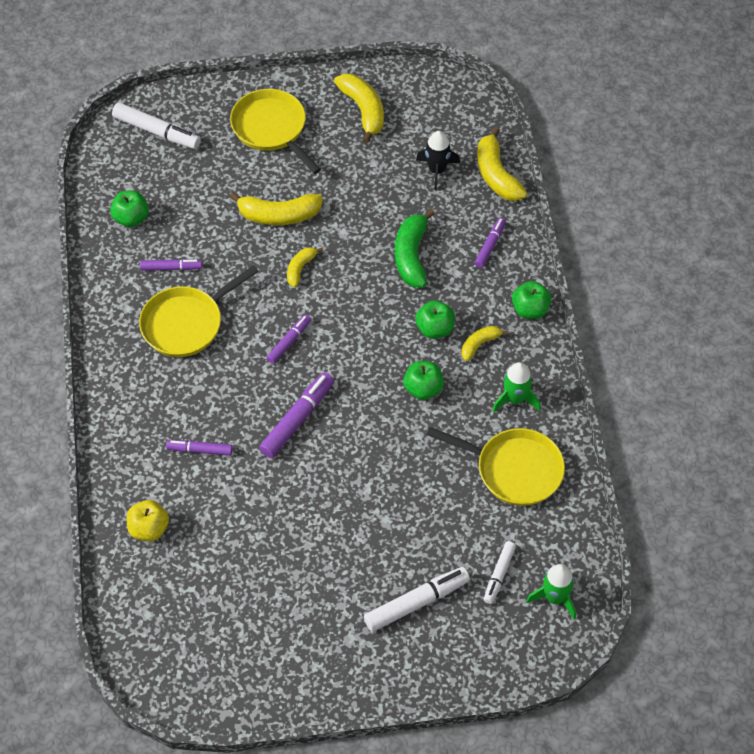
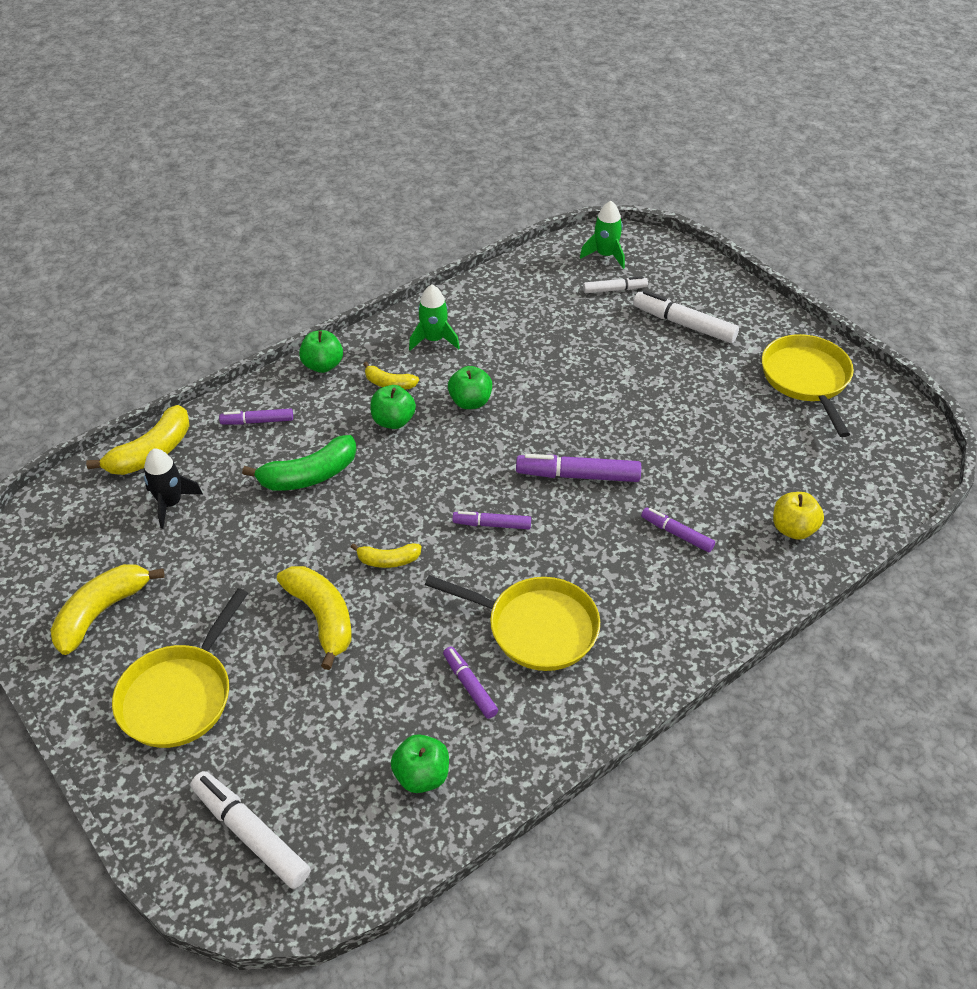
camera: 120 degrees left, 10 degrees down
(157, 131) = (251, 834): white marker -> white marker turned 45 degrees counterclockwise
(200, 450) = (677, 534): purple marker -> purple marker turned 150 degrees clockwise
(513, 469) = (508, 315): yellow pan -> yellow pan (806, 380)

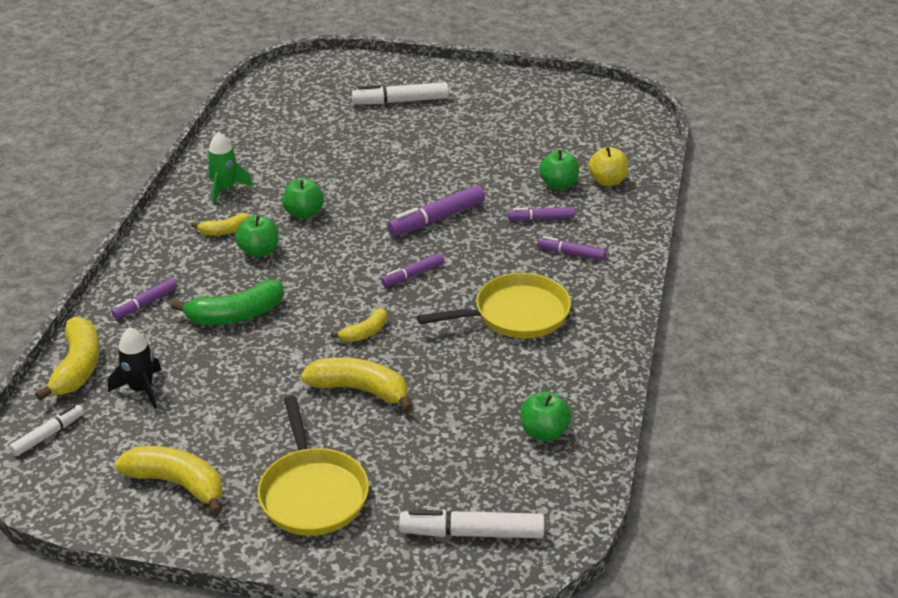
camera: 40 degrees left, 10 degrees down
(101, 612) = (177, 484): yellow banana -> yellow banana turned 120 degrees clockwise
(309, 475) = (236, 315): green banana -> green banana turned 45 degrees clockwise
(323, 365) = (153, 244): green apple -> green apple (558, 185)
(470, 686) = (513, 368): purple marker -> purple marker (571, 253)
(605, 255) = (292, 84): green rocket -> none
(614, 290) = (325, 101): white marker -> white marker (48, 435)
(806, 380) = (519, 98): yellow pan -> none

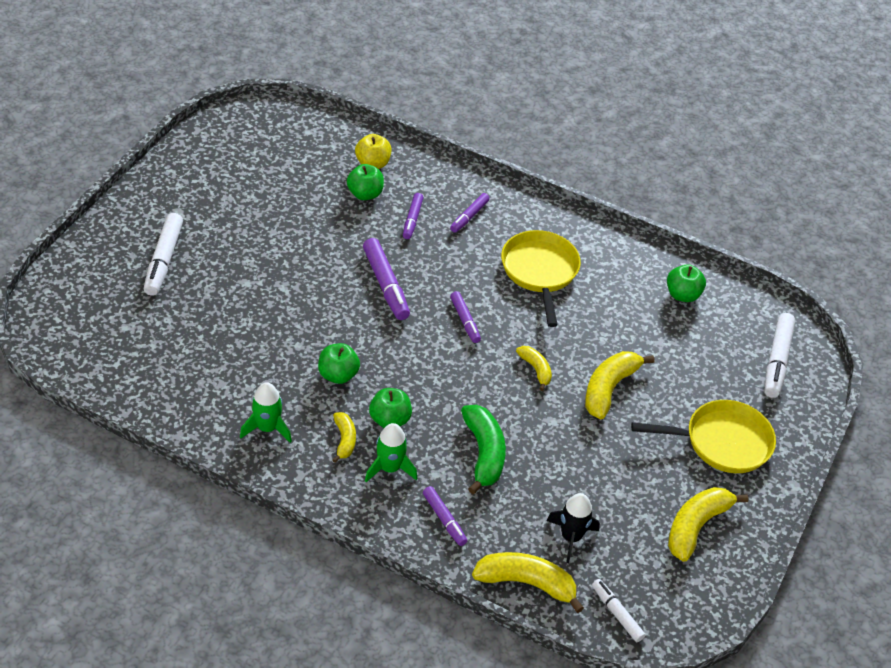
camera: 80 degrees left, 10 degrees up
(199, 262) = (389, 468): none -> green rocket

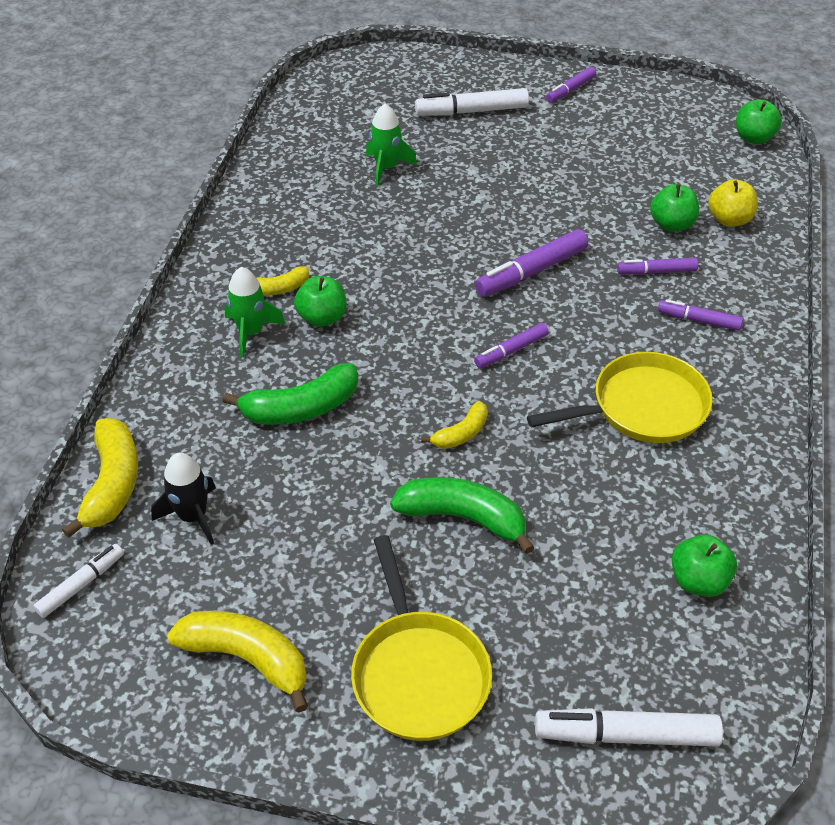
camera: 80 degrees right, 0 degrees up
(267, 428) = (275, 230): green rocket -> green rocket (386, 168)
(338, 375) = (371, 264): green apple -> green apple (753, 138)
(444, 519) = (190, 392): purple marker -> purple marker (570, 90)
(609, 389) = (463, 518): yellow banana -> green banana

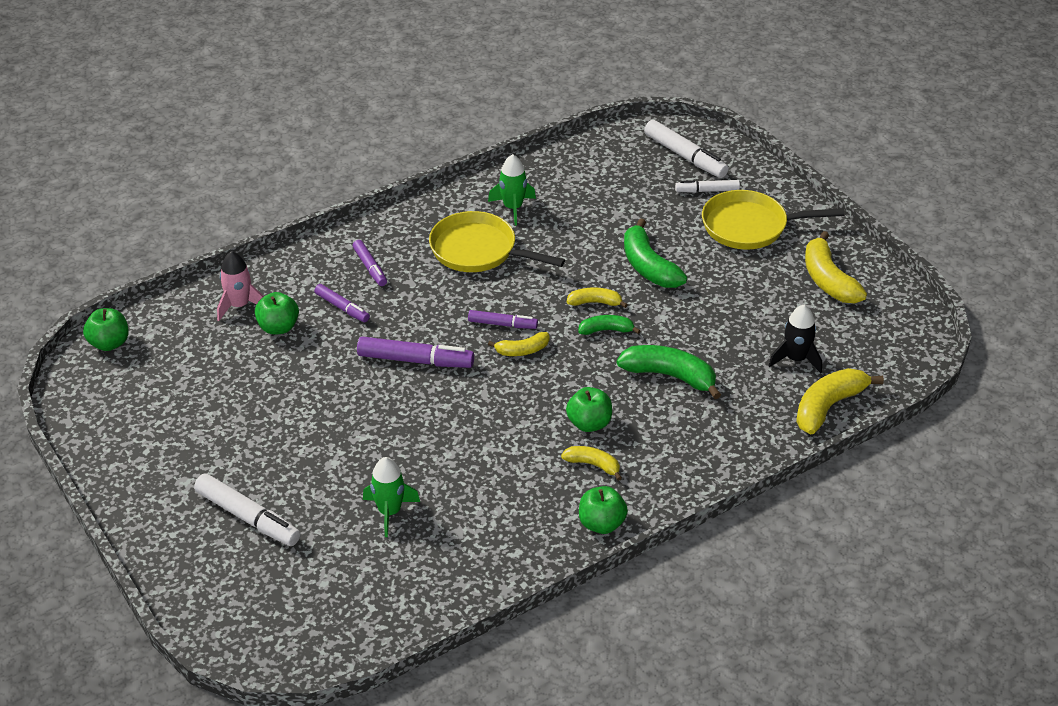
camera: 135 degrees left, 5 degrees down
(81, 585) = (889, 364): white marker -> white marker (707, 191)
(251, 332) = (647, 446): green rocket -> green rocket (513, 208)
(414, 412) = (606, 330): none -> green banana
(418, 673) = (750, 226): yellow pan -> yellow pan turned 120 degrees counterclockwise
(460, 340) = (522, 350): none -> yellow banana
(570, 90) = (144, 479): purple marker -> none
(698, 581) = (573, 176): green apple -> green apple (601, 524)
(729, 220) = (239, 305): yellow apple -> pink rocket

